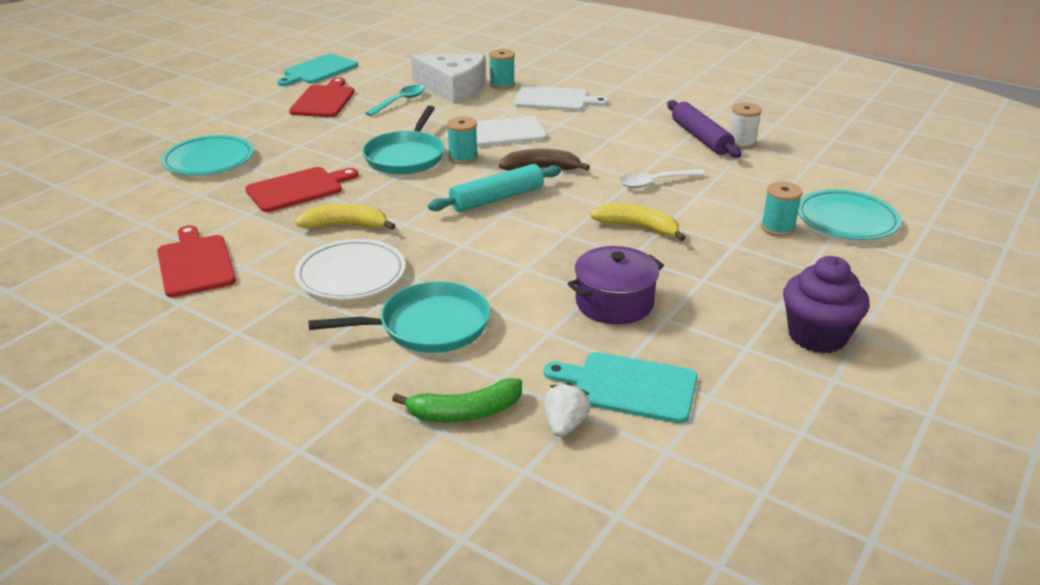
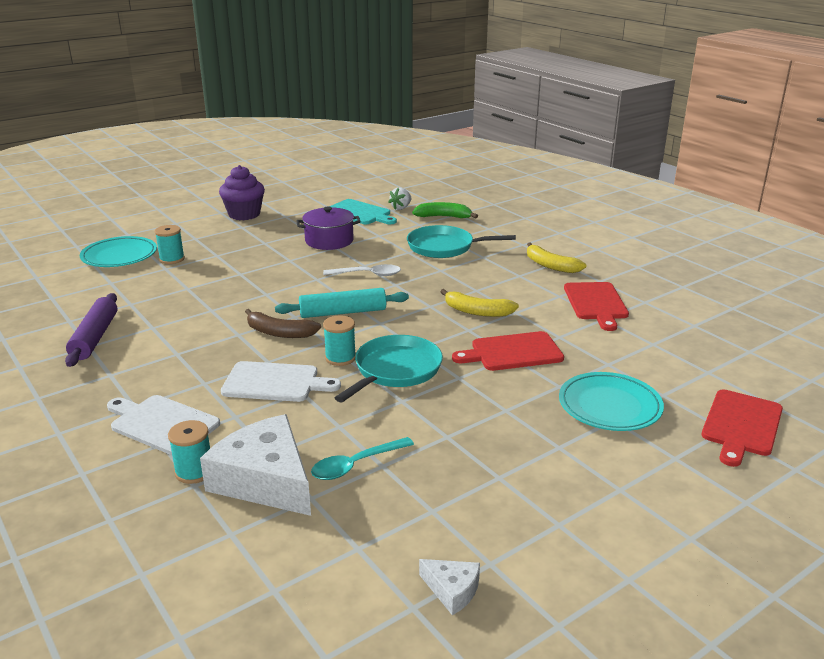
camera: 160 degrees left, 5 degrees down
(318, 70) = (452, 590): turquoise cutting board -> white cheese
(323, 100) = (461, 493): red cutting board -> red cutting board (741, 425)
(351, 275) = (482, 279): white plate -> none
(638, 227) = (262, 274): yellow banana -> yellow banana (550, 265)
(655, 182) = (202, 303): white spoon -> white spoon (367, 274)
(741, 143) = (70, 325): white spool -> none

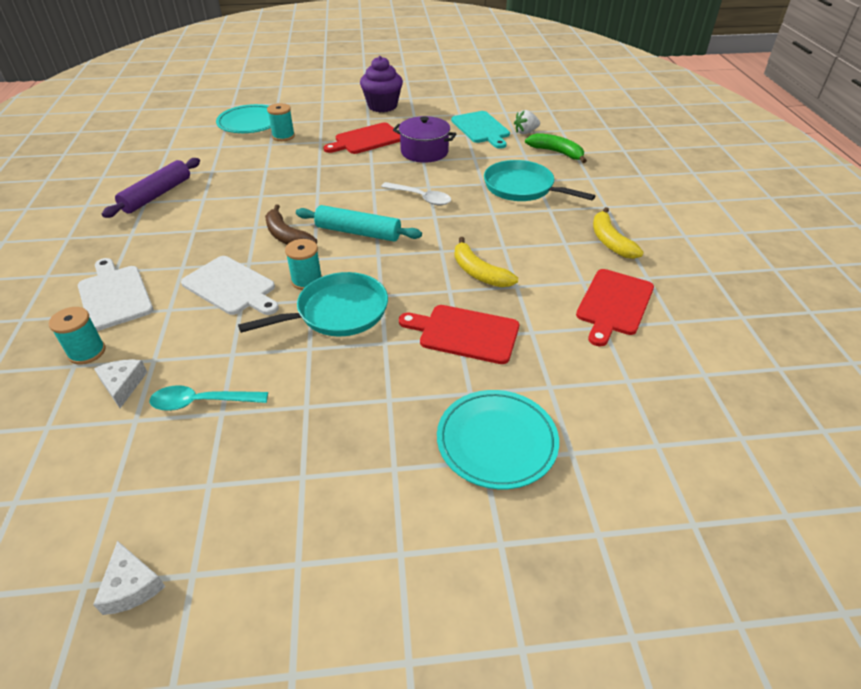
camera: 30 degrees right, 15 degrees up
(265, 480) = (123, 385): white cheese -> white cheese, size x0.46
(741, 425) = (625, 538): red cutting board -> red cutting board (367, 140)

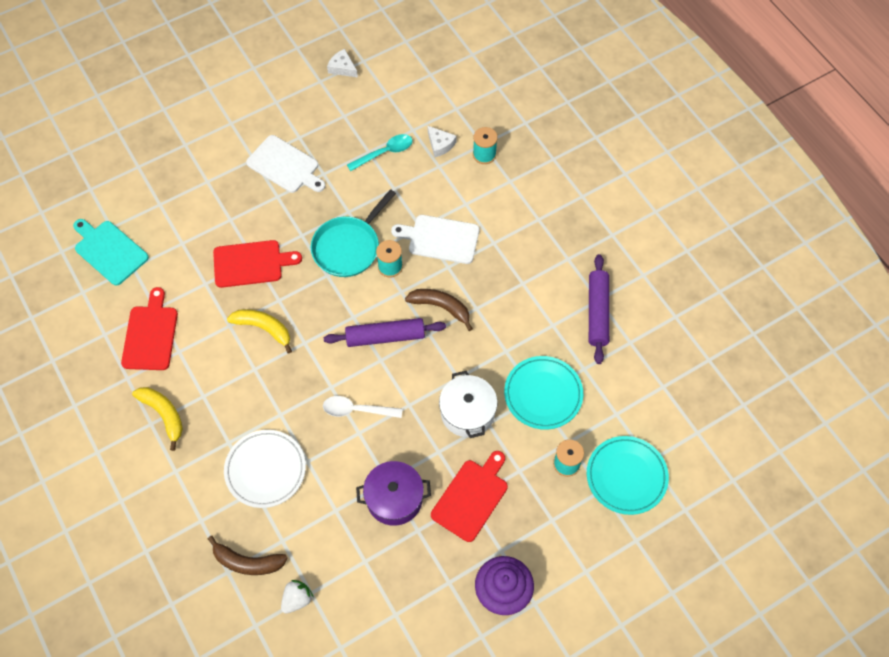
camera: 155 degrees right, 20 degrees up
(114, 295) = (514, 199): white cutting board -> white cutting board (285, 165)
(329, 174) = (467, 412): none -> white pot
(358, 232) = (385, 336): turquoise rolling pin -> purple rolling pin
(481, 129) = (353, 584): turquoise cutting board -> turquoise cutting board (109, 251)
(496, 441) = (203, 194): turquoise plate -> turquoise plate (543, 394)
(522, 188) = (265, 470): turquoise pan -> white plate
(556, 152) = (247, 562): green banana -> brown banana

